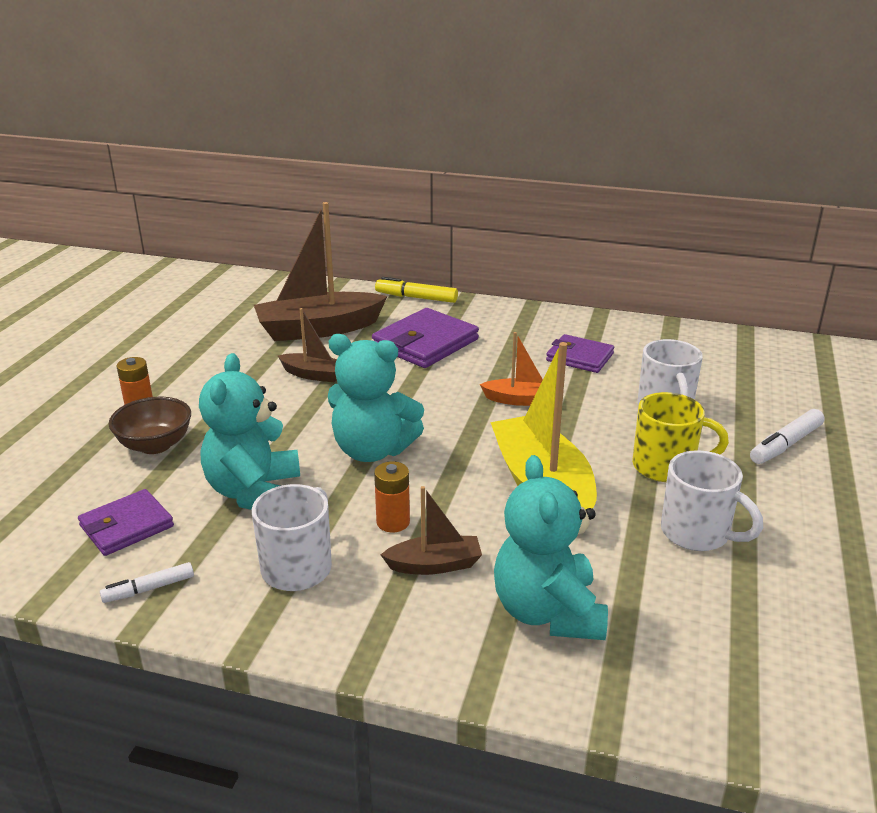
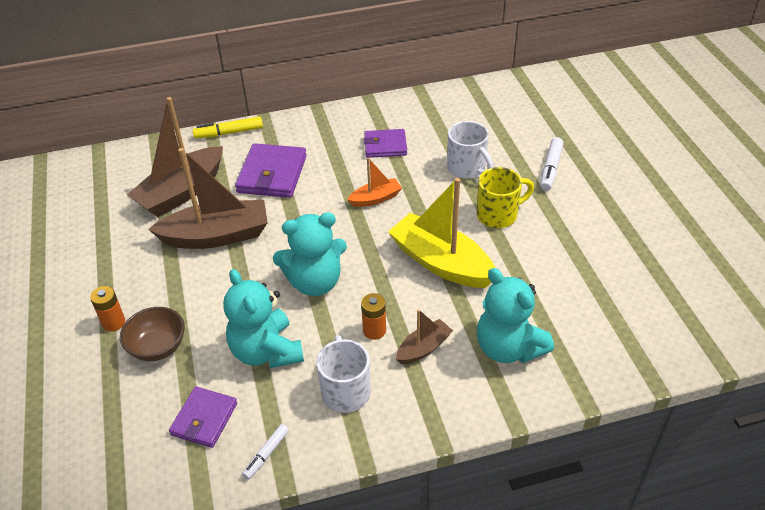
camera: 30 degrees left, 15 degrees up
(314, 375) = (216, 236): brown boat -> brown boat, size x1.97
(697, 534) = (547, 256): white mug -> none

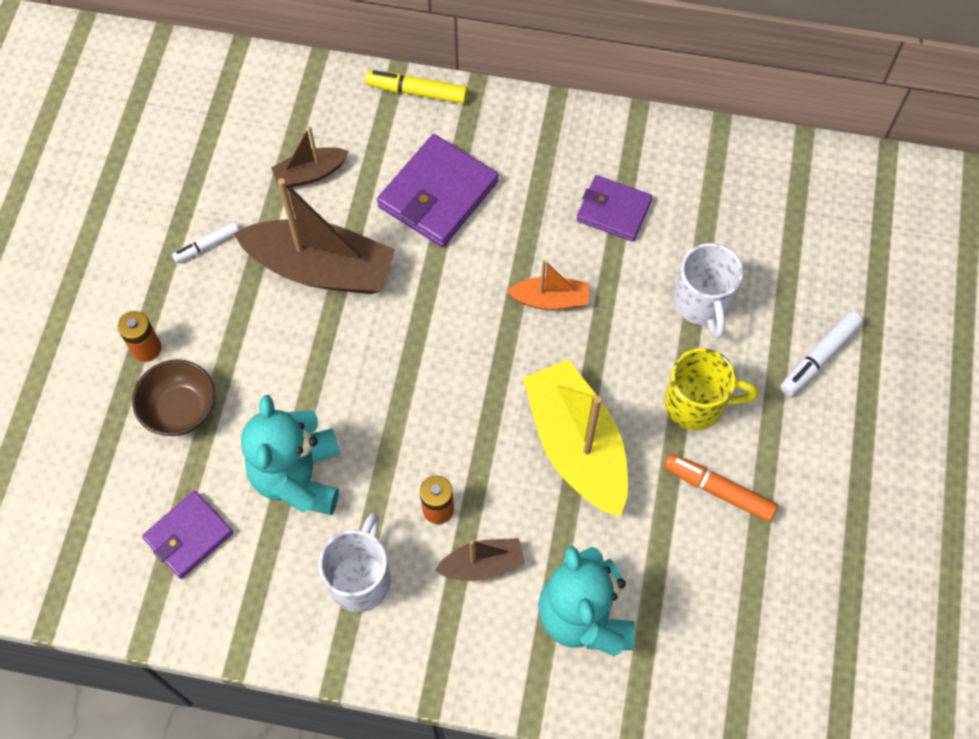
camera: 25 degrees right, 20 degrees up
(181, 192) = (310, 173): brown boat -> brown boat, size x0.51
(266, 454) = (233, 617): white marker -> white marker (207, 245)
(315, 282) = (404, 400): turquoise teddy bear -> none
(542, 250) = (718, 490): none -> orange marker

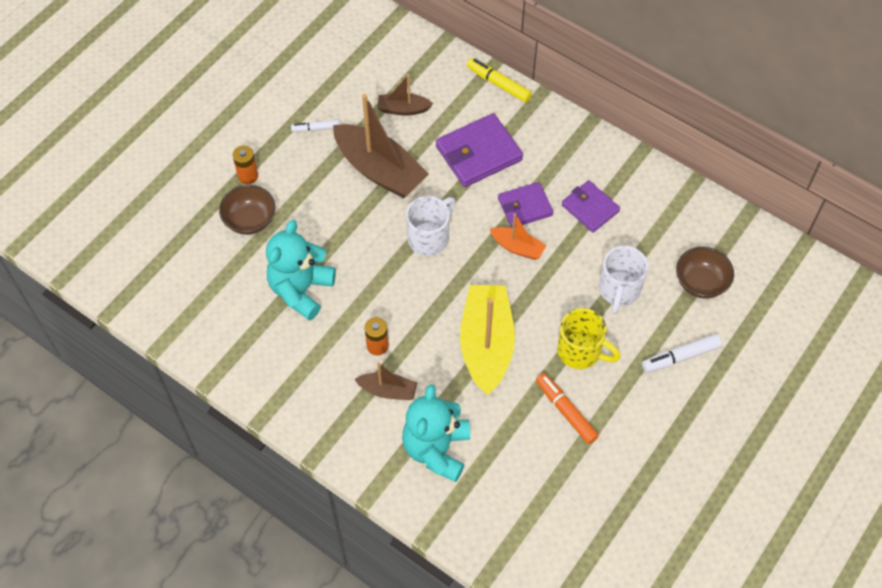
camera: 25 degrees right, 5 degrees down
(188, 536) = (217, 297): purple wallet -> purple wallet (525, 207)
(360, 578) = (308, 366): white mug -> white mug (429, 237)
(794, 252) = (700, 283): none -> brown bowl

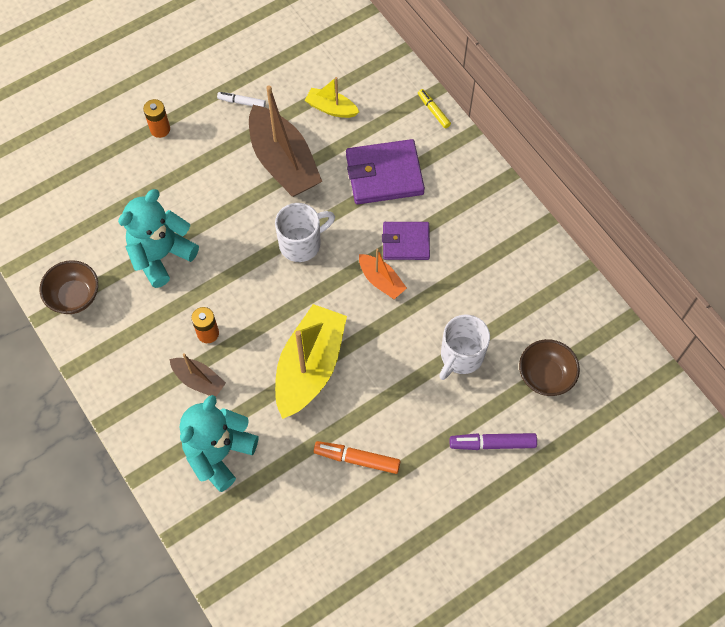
camera: 20 degrees right, 5 degrees up
(250, 220) = (143, 173): brown bowl -> brown bowl (74, 296)
(403, 109) = (331, 108): brown boat -> yellow boat
(498, 84) = (433, 111): yellow marker -> yellow marker, size x0.65
(566, 411) = (357, 459): orange marker -> orange marker turned 60 degrees counterclockwise
(581, 351) = (397, 405): yellow mug -> none
(590, 208) = (469, 264): purple wallet -> none
(680, 356) = (492, 443): white marker -> purple marker

